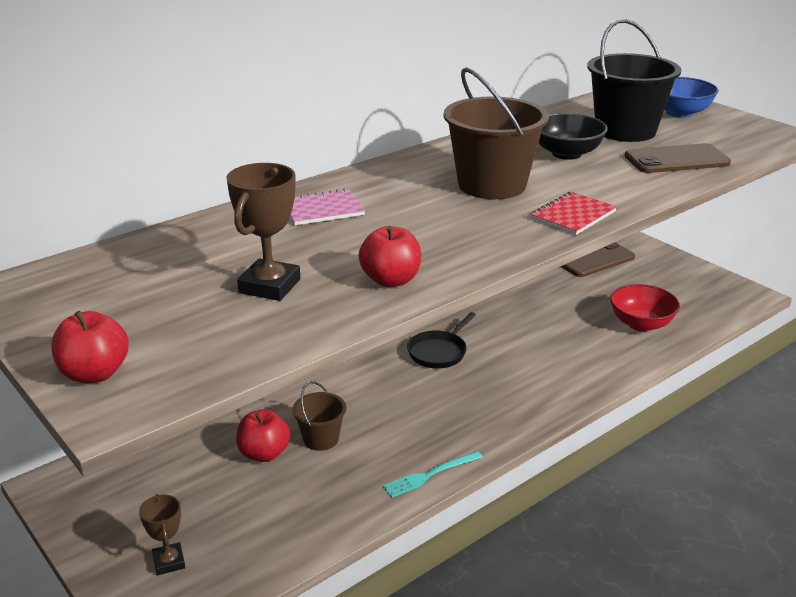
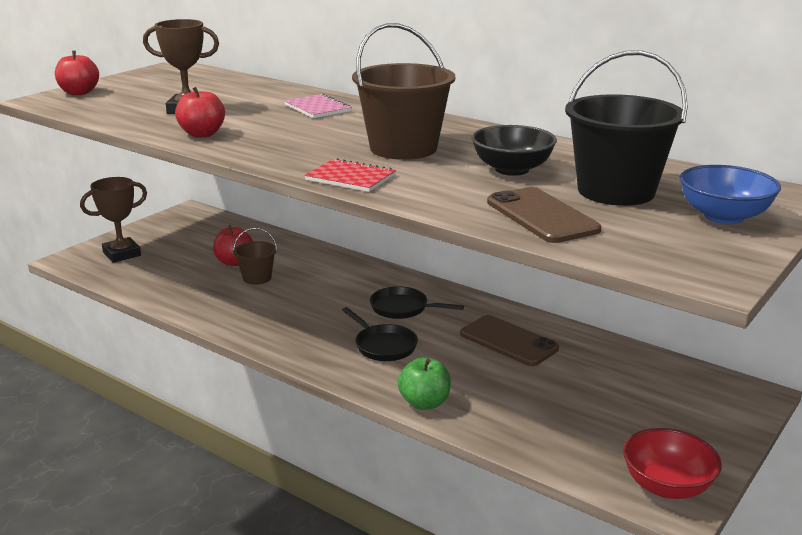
camera: 75 degrees right, 5 degrees down
(169, 562) = (122, 254): brown trophy -> brown trophy, size x1.61
(430, 475) = (222, 324): turquoise fork -> none
(511, 374) = (383, 346): none -> black pan
(595, 259) = (667, 379): brown phone -> brown phone (508, 341)
(615, 367) = (424, 403): none -> green apple
(641, 324) = (529, 417): red bowl -> red bowl (667, 486)

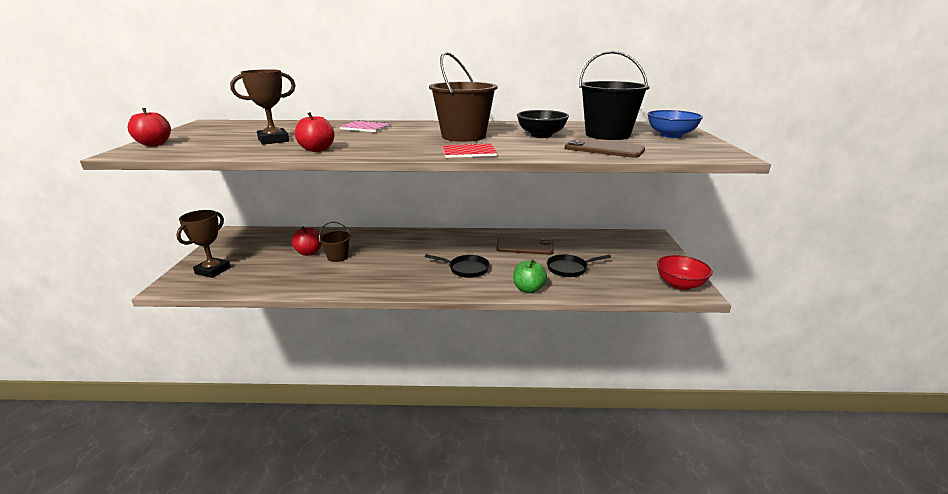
camera: 35 degrees left, 0 degrees up
(403, 308) = (449, 247): black pan -> black pan (569, 268)

